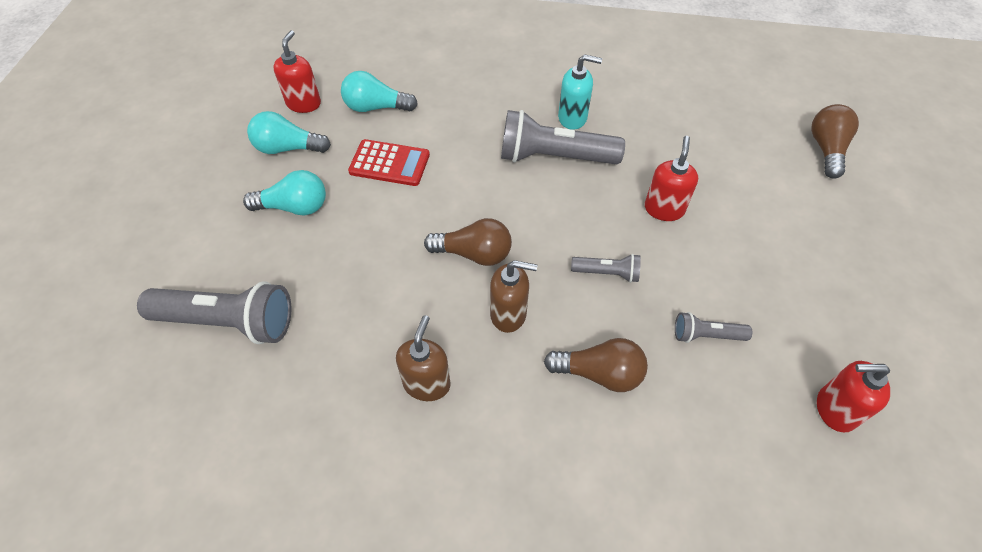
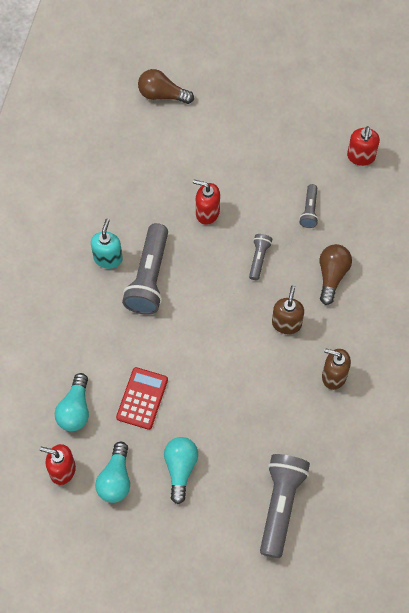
camera: 85 degrees left, 10 degrees up
(474, 253) = (235, 341): brown light bulb -> none

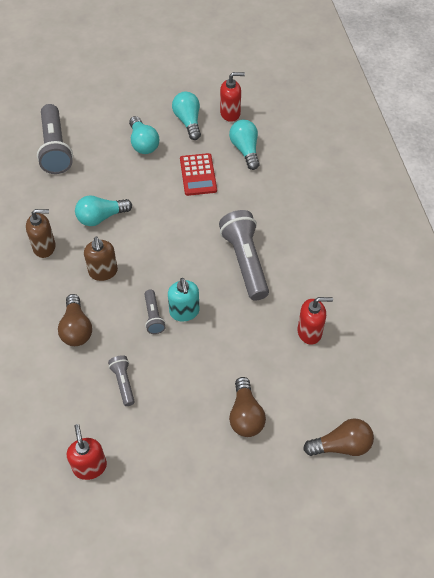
camera: 155 degrees right, 10 degrees down
(108, 258) = (291, 263): turquoise soap dispenser -> turquoise soap dispenser (184, 312)
(207, 212) = (224, 339): red soap dispenser -> red soap dispenser (310, 332)
(222, 145) = (245, 415): none -> brown light bulb
(265, 388) = (101, 217): none -> turquoise light bulb

